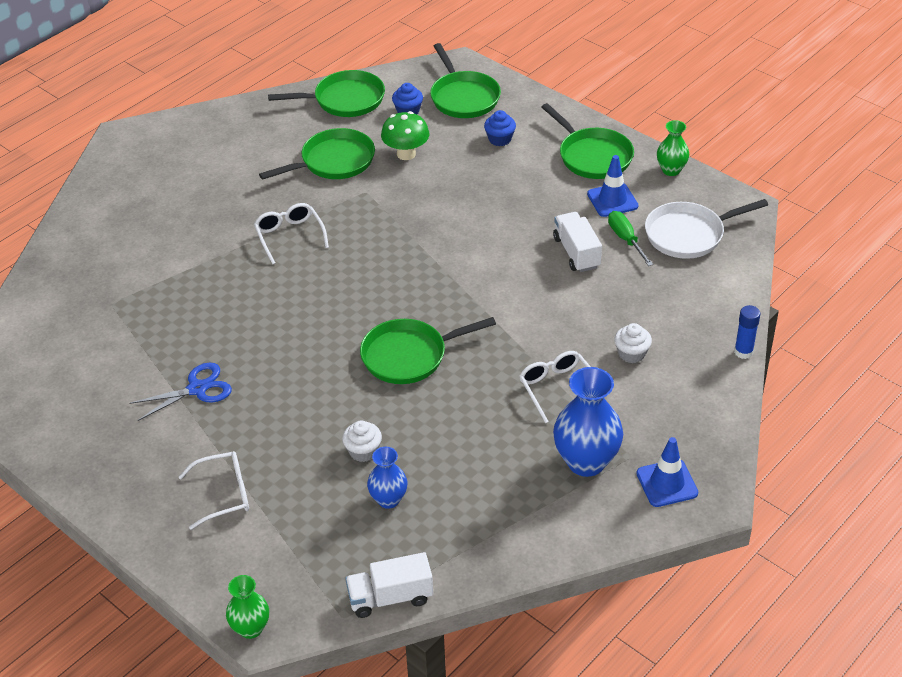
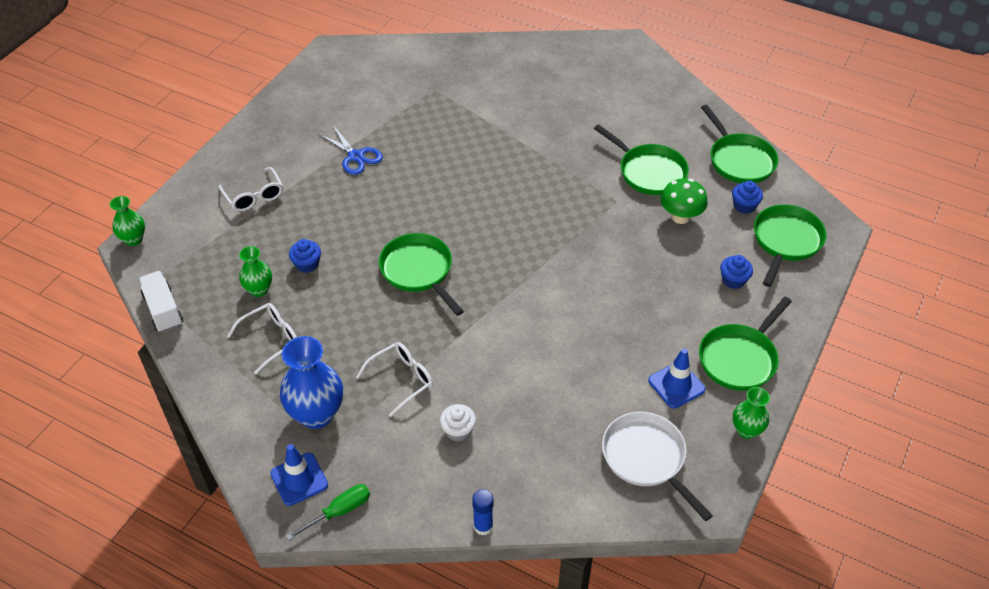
camera: 75 degrees right, 5 degrees up
(289, 236) = (542, 166): white glasses -> white glasses (271, 339)
(363, 451) = (307, 264): white cupcake -> blue cupcake
(388, 499) = (259, 290): blue vase -> green vase
(463, 97) = (786, 241): green pan -> green pan turned 150 degrees clockwise
(576, 253) = (586, 367): white truck -> none
(625, 239) = (620, 404): green screwdriver -> green screwdriver (339, 511)

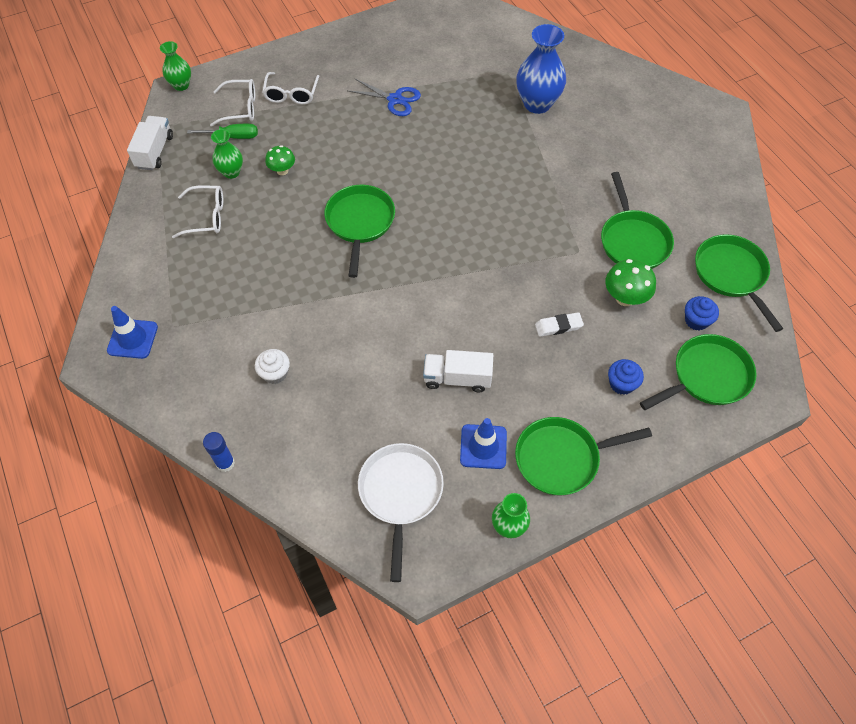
camera: 35 degrees right, 10 degrees up
(307, 264) = (282, 171): blue cupcake -> green mushroom
(316, 414) = (187, 295): blue vase -> blue vase (537, 104)
(339, 511) = (137, 382): green screwdriver -> green screwdriver (233, 136)
(355, 156) = (395, 100): blue scissors -> blue scissors turned 60 degrees counterclockwise
(402, 379) = (270, 305): white glasses -> white glasses (241, 108)
(611, 347) = (457, 378): none -> white truck
(651, 264) = (558, 326): none -> white eraser
(739, 160) = (731, 275): green pan -> green pan turned 150 degrees clockwise

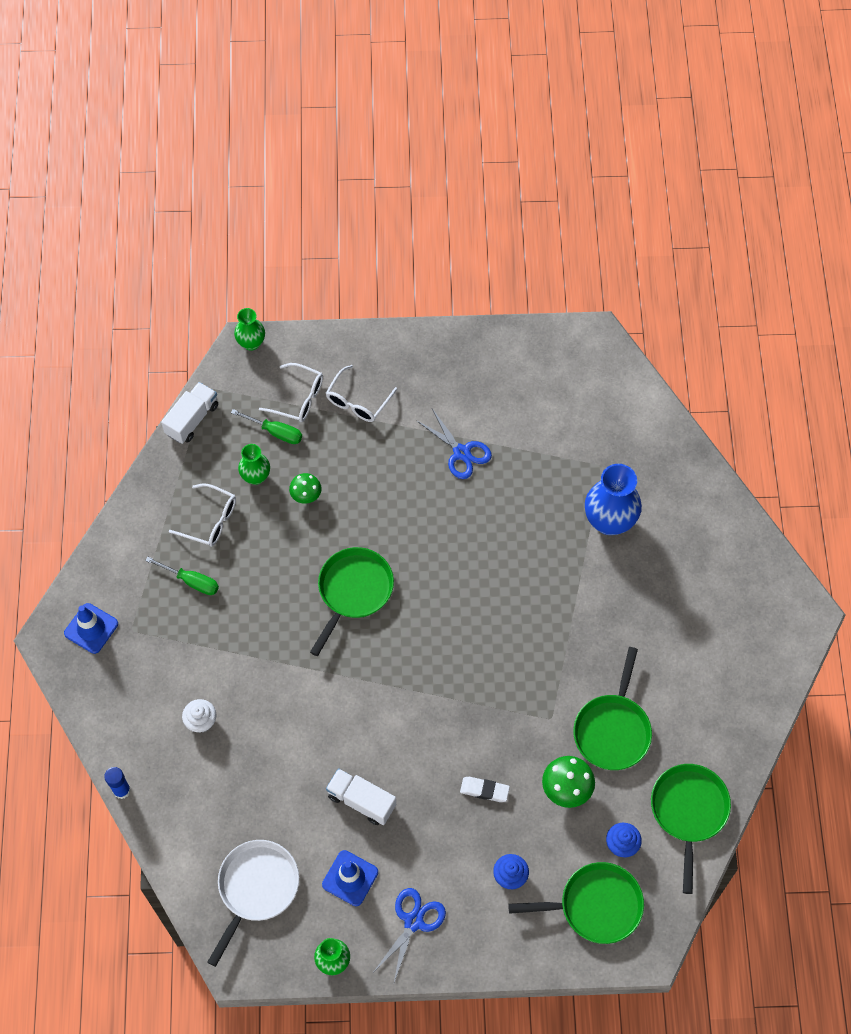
camera: 25 degrees right, 5 degrees up
(211, 267) = (191, 581): none -> green screwdriver
(562, 458) = (413, 921): green pan -> blue scissors

